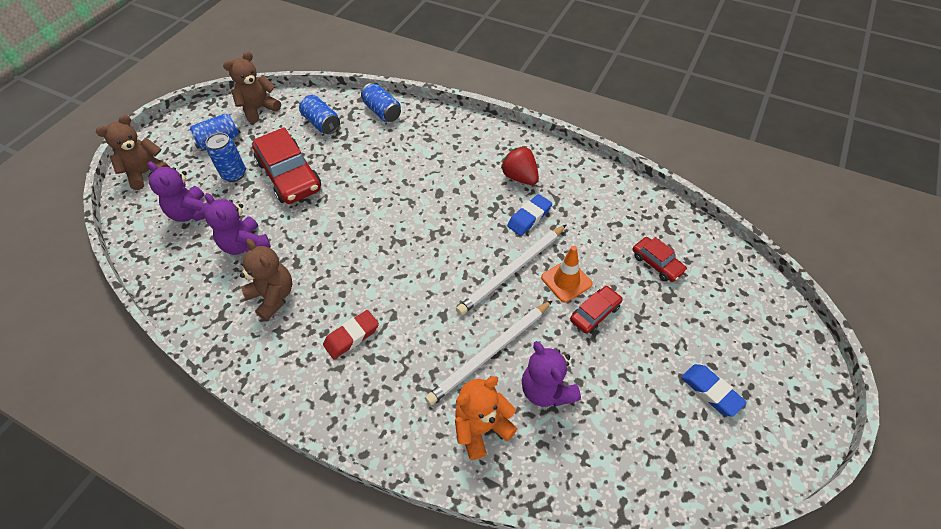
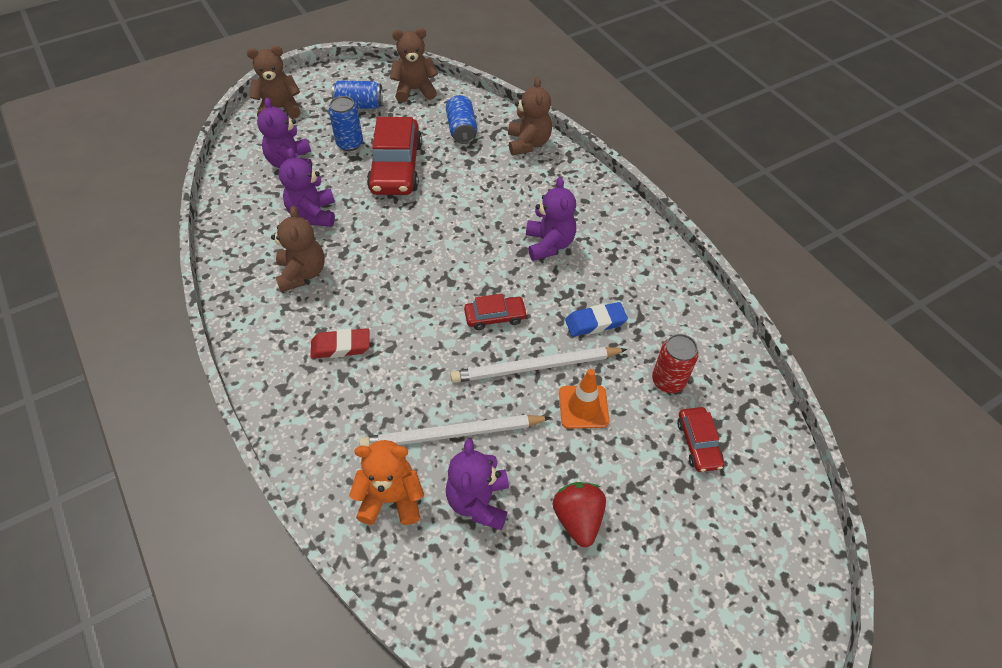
camera: 30 degrees right, 0 degrees up
(382, 112) = (528, 143): blue can -> brown teddy bear
(454, 178) = (549, 244): none -> purple teddy bear
(520, 177) = (618, 276): red strawberry -> red strawberry (578, 519)
(595, 313) = (587, 456): red car -> red car (495, 317)
(607, 232) = (668, 381): none -> red can
(711, 391) = (649, 609): blue eraser -> none

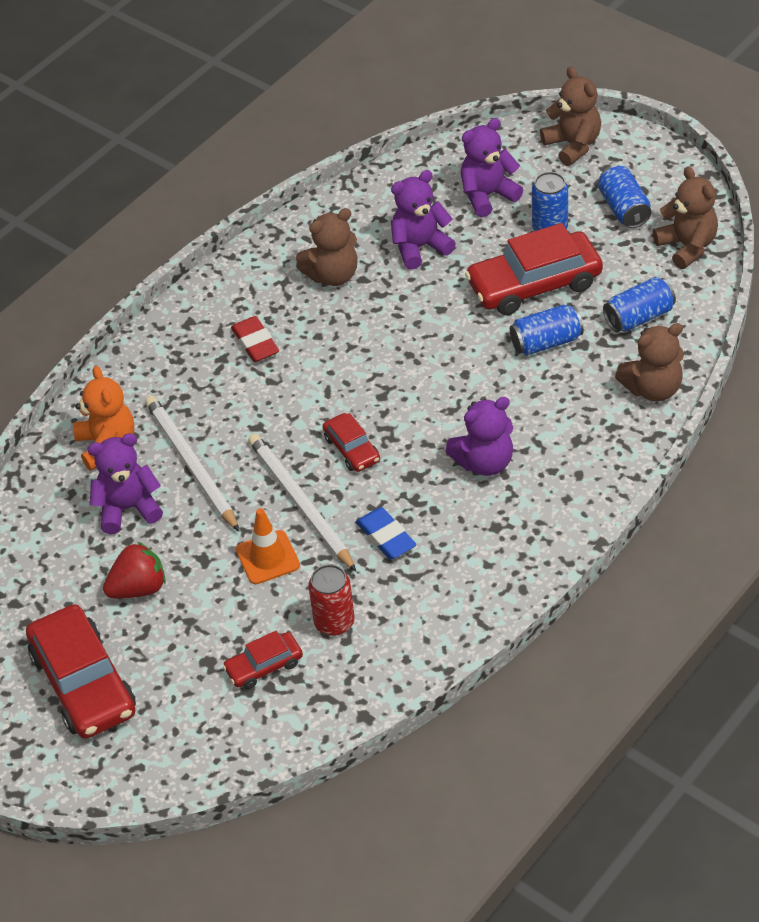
camera: 75 degrees right, 5 degrees down
(455, 178) = (546, 342): none -> blue can
(675, 601) = (83, 683): none -> red car

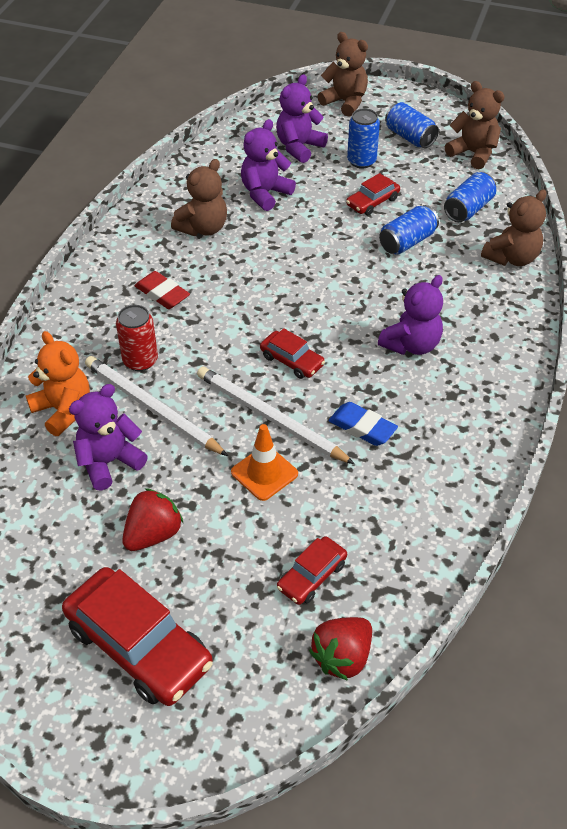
camera: 25 degrees left, 0 degrees up
(255, 744) = (342, 657): none -> red strawberry
(334, 622) = (356, 516): red can -> red can (140, 361)
(534, 284) = (372, 202): red car -> red car, size x0.51

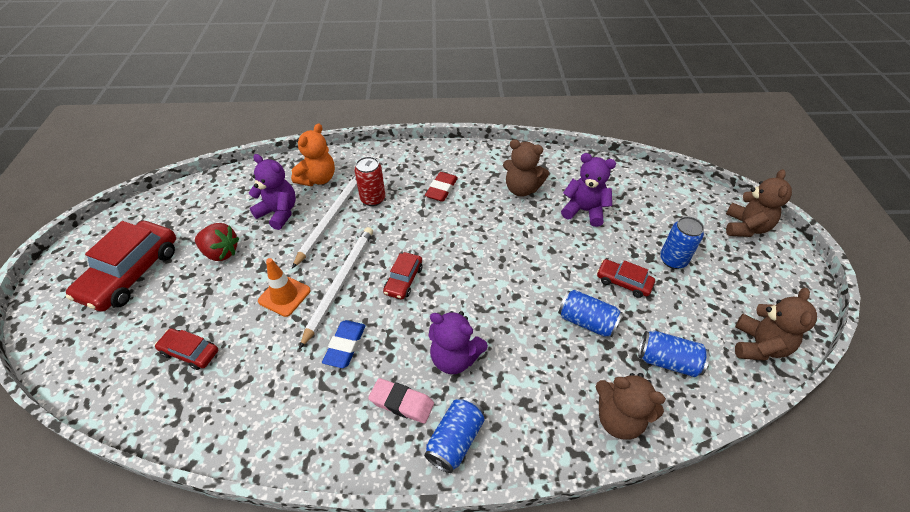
camera: 70 degrees right, 0 degrees up
(299, 147) = (657, 214): purple teddy bear -> none
(342, 657) = (115, 392): red strawberry -> none
(410, 137) = (738, 286): blue can -> blue can (455, 440)
(448, 395) = (401, 403): none -> pink eraser

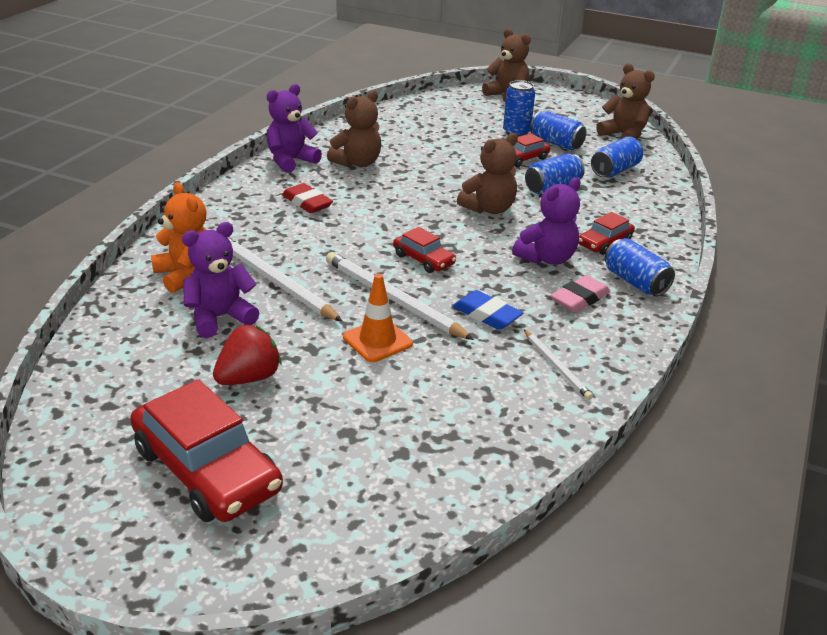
camera: 65 degrees left, 15 degrees down
(190, 352) = (411, 429): red car -> red car (604, 242)
(293, 416) = (556, 366): none -> white pencil
(373, 199) = (273, 247): red can -> none
(584, 211) = (421, 146): purple teddy bear -> purple teddy bear (291, 161)
(619, 418) = (655, 206): brown teddy bear -> brown teddy bear (489, 209)
(681, 296) = (556, 143): none -> blue can

